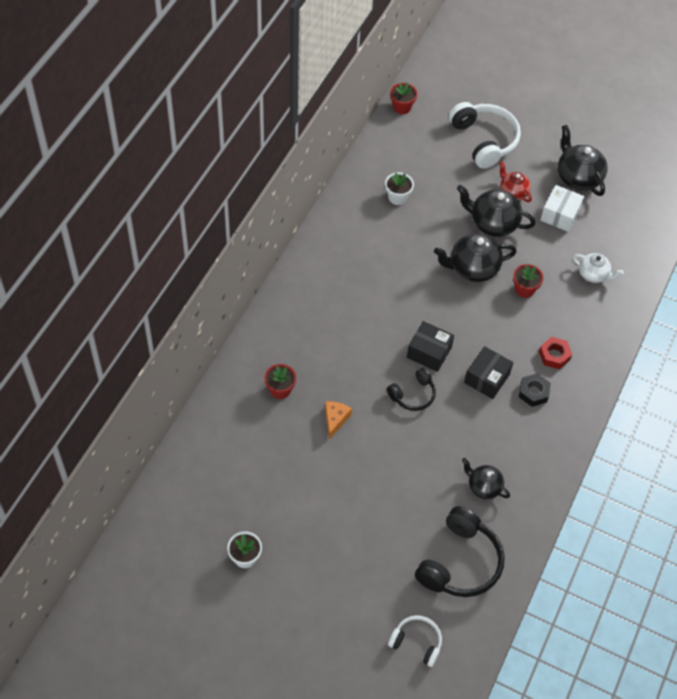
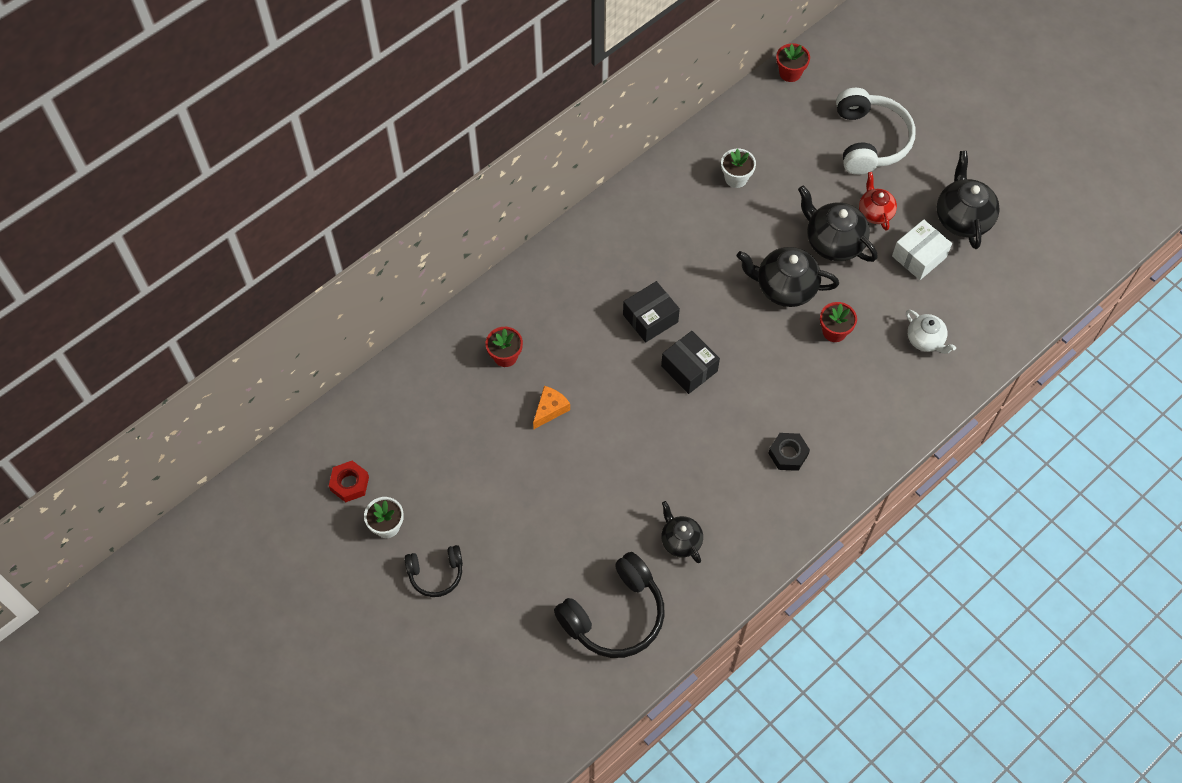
camera: 25 degrees right, 5 degrees up
(413, 395) = (649, 410): black headphones -> black headphones (436, 574)
(416, 642) = (527, 684): white headphones -> none
(486, 378) = (741, 420): black box -> black box (650, 318)
(554, 355) = (833, 419): red nut -> red nut (349, 484)

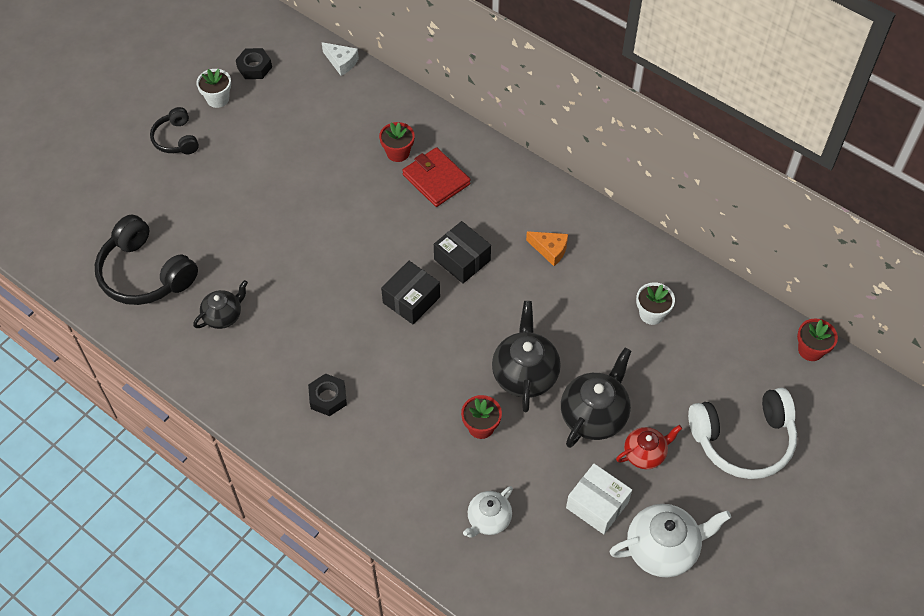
camera: 80 degrees right, 5 degrees down
(349, 484) = (254, 67): red nut -> black nut
(366, 394) = (341, 62): none -> white cheese
(548, 326) = (436, 179): none -> red wallet
(550, 409) = (347, 194): orange cheese -> orange cheese (550, 250)
(962, 218) = (663, 549): black teapot -> white teapot

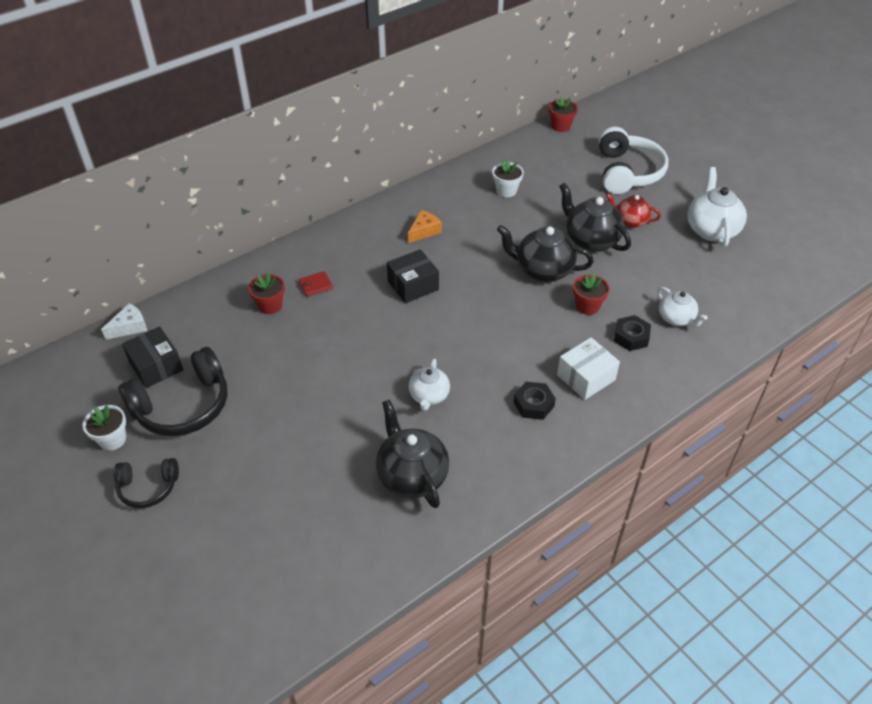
camera: 75 degrees left, 10 degrees down
(145, 274) = (328, 543): black headphones -> black headphones (183, 406)
(223, 316) = (412, 475): black teapot -> black teapot, size x1.63
(254, 67) = (88, 399): black nut -> black nut (631, 337)
(317, 308) = (429, 396): none -> white teapot
(411, 300) = (443, 326): black box -> black box (156, 366)
(436, 179) = (315, 285): red wallet -> red wallet, size x0.54
(597, 505) = (670, 255): white box -> white box (586, 377)
(645, 454) = (630, 221): red teapot -> red teapot turned 60 degrees counterclockwise

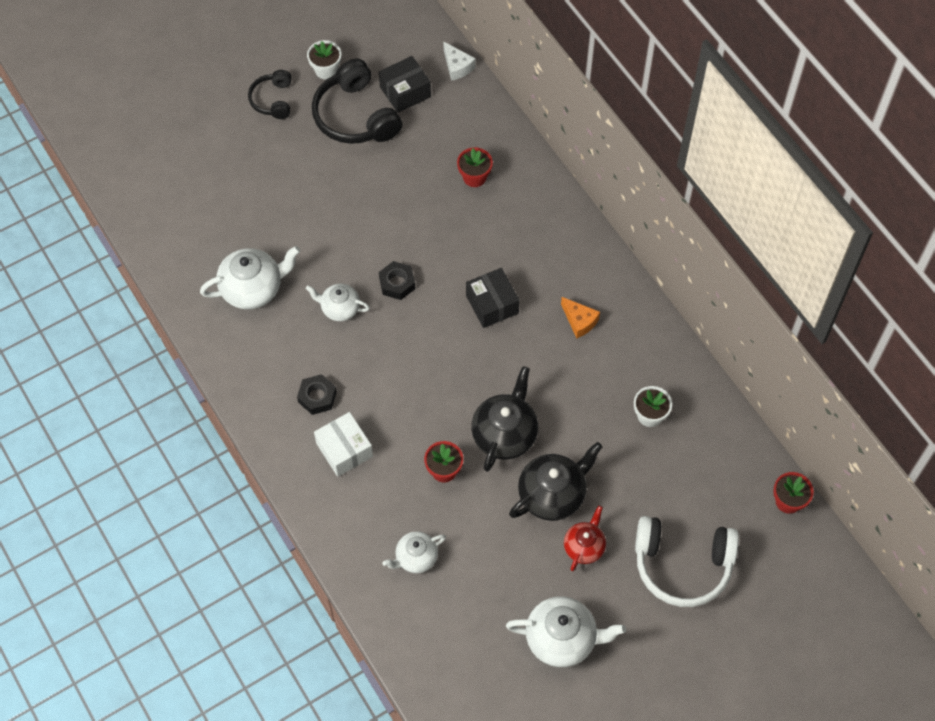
camera: 95 degrees right, 15 degrees up
(315, 285) = (500, 216): red wallet -> none
(412, 475) = (253, 289): black teapot -> white teapot
(631, 337) = (394, 505): black nut -> black nut (397, 283)

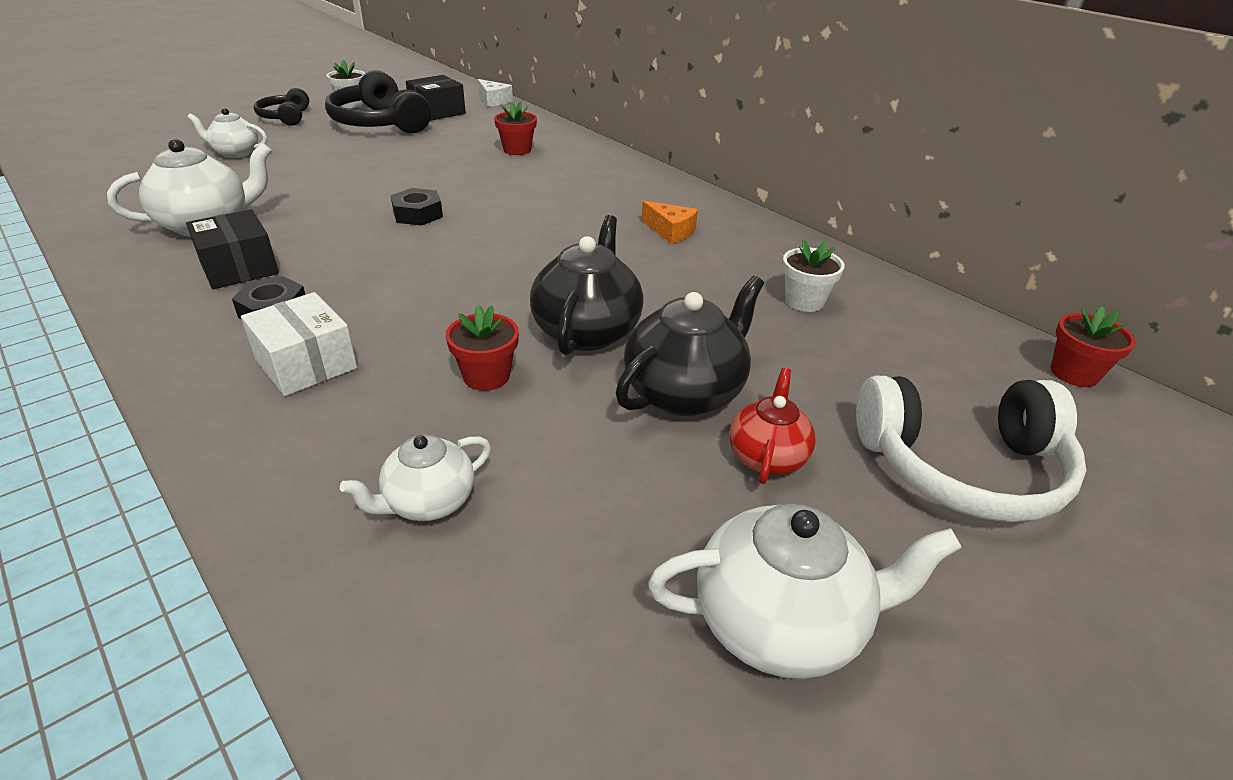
camera: 10 degrees left, 25 degrees down
(339, 308) = (332, 234): white teapot -> white teapot (236, 153)
(492, 304) = (549, 224): black box -> black box (239, 268)

